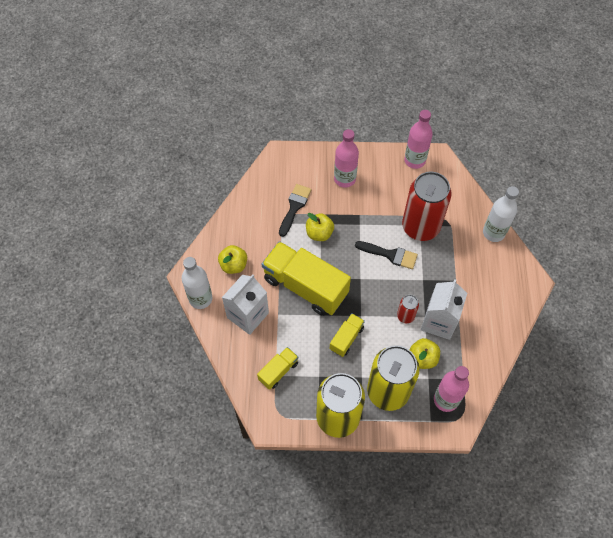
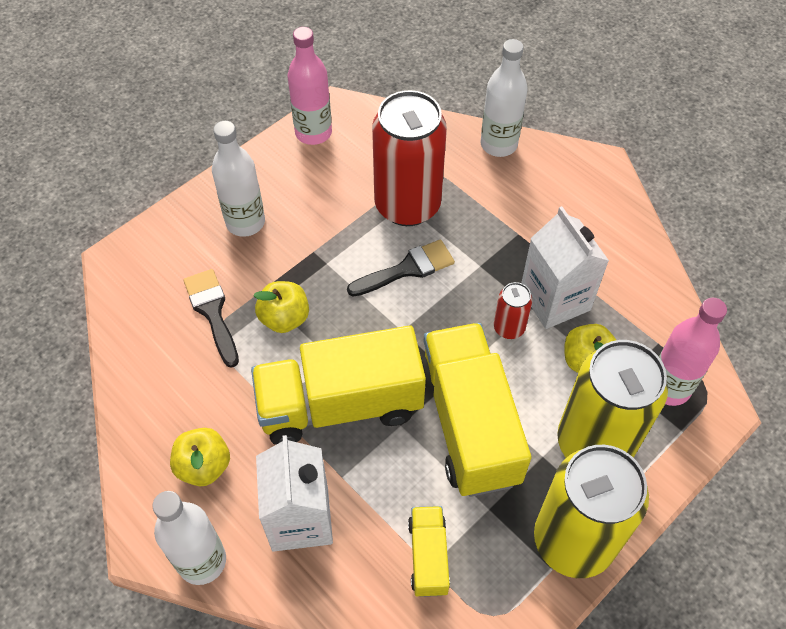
camera: 45 degrees left, 5 degrees down
(344, 179) = (245, 222): pink bottle -> white bottle
(346, 338) = (469, 424): yellow truck -> yellow truck, size x2.08

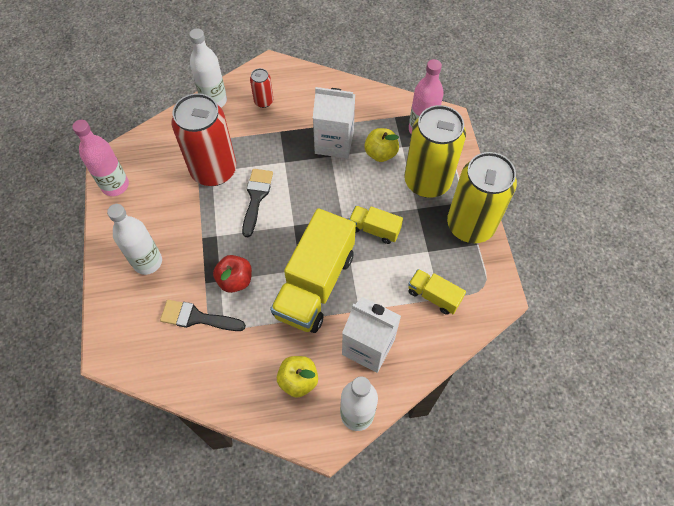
camera: 55 degrees left, 5 degrees up
(284, 318) = (235, 280): yellow apple -> red apple
(469, 424) = (374, 229): yellow truck -> yellow truck, size x0.48
(509, 328) = (333, 174): red can -> red can (263, 101)

